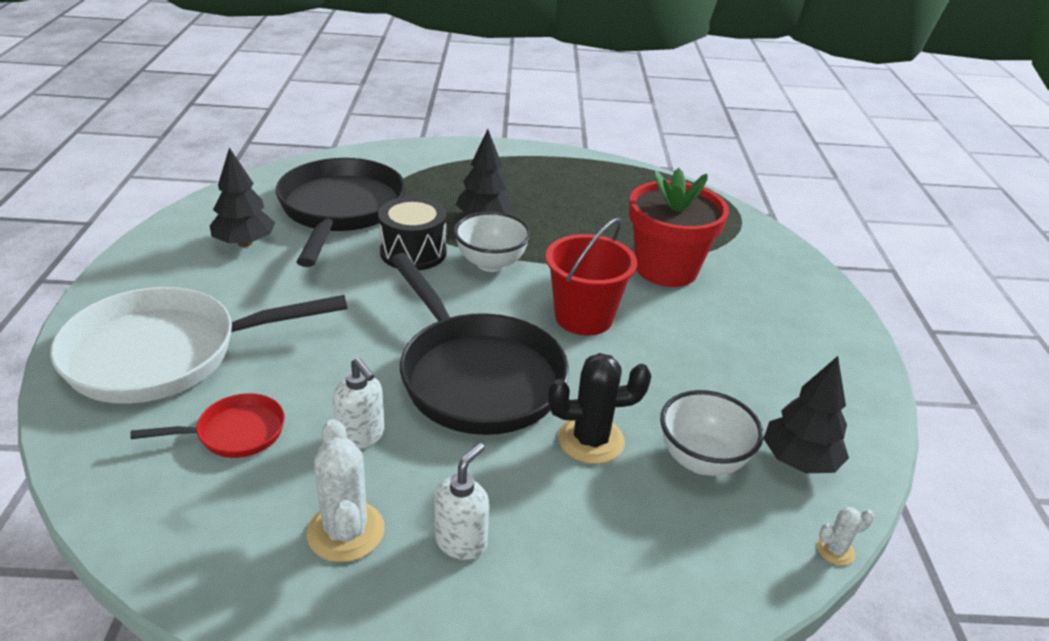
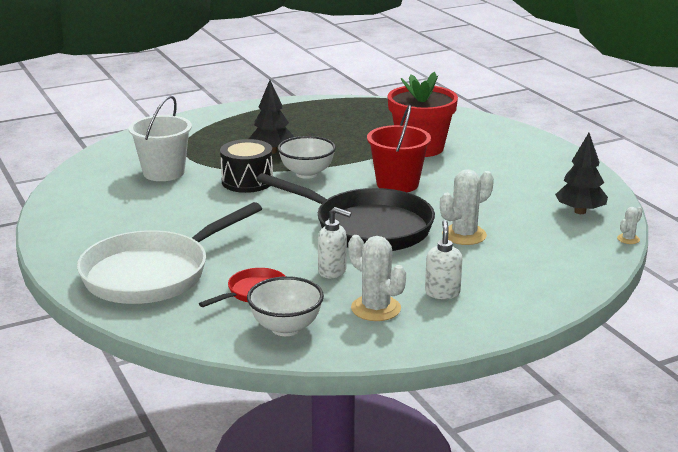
camera: 25 degrees left, 10 degrees down
(244, 243) = (120, 207): black tree -> none
(340, 210) = (163, 172): black pan -> white bucket
(591, 440) = (464, 235): black cactus -> white cactus
(702, 460) = (531, 226): white bowl -> white bowl (286, 328)

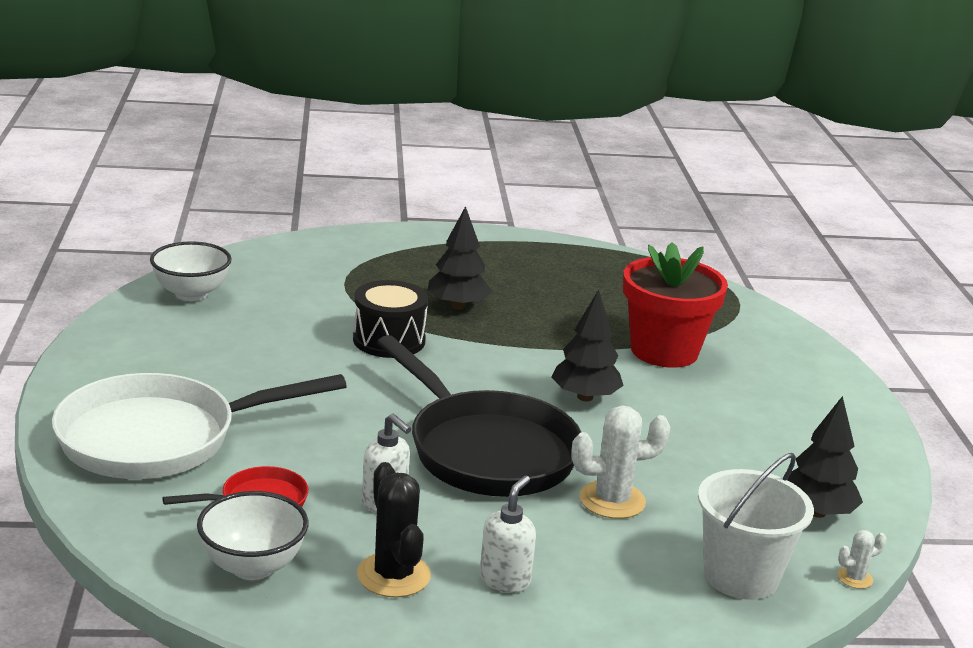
camera: 20 degrees right, 0 degrees up
(163, 172) = (296, 301): white bucket -> white bucket (741, 576)
(307, 173) = (476, 349): white bowl -> white bowl (191, 294)
(376, 308) = (393, 575): white cactus -> black cactus
(397, 184) = (585, 397): red bucket -> black tree

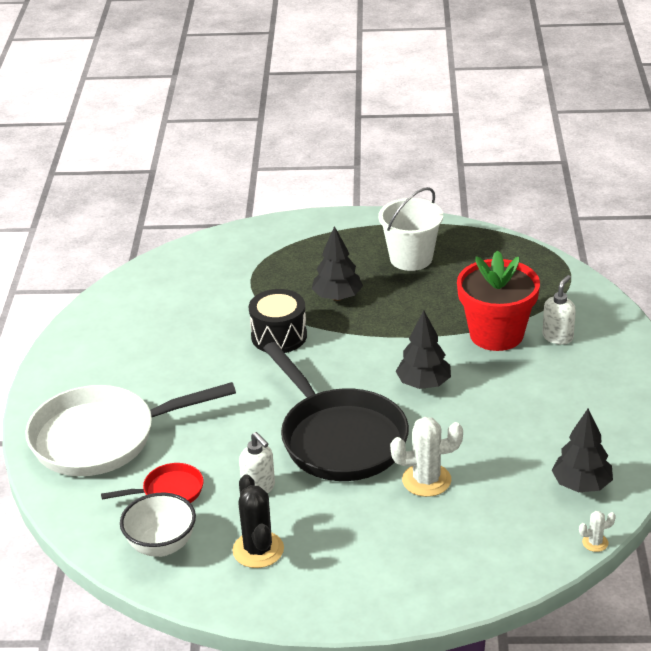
camera: 10 degrees right, 10 degrees up
(191, 294) = (131, 298): white bowl -> none
(505, 580) = (336, 551): white soap dispenser -> white soap dispenser (558, 337)
(741, 576) = (509, 543): white bucket -> white bucket (411, 258)

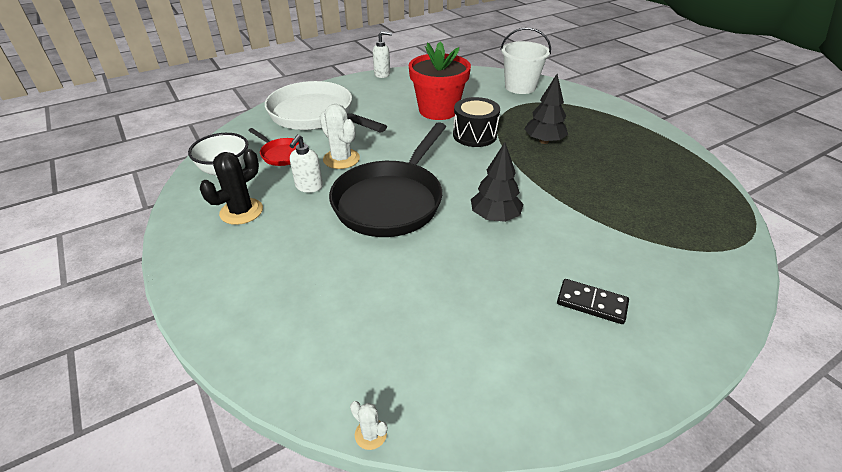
camera: 55 degrees right, 5 degrees up
(411, 258) = (630, 154): white bucket -> white bucket (520, 87)
(426, 480) = (378, 265): white cactus -> white cactus (341, 159)
(496, 334) = (603, 231): red flower pot -> red flower pot (438, 110)
(558, 337) = (649, 271): white soap dispenser -> white soap dispenser (382, 74)
(565, 383) = (591, 303): none -> black domino
(581, 485) = (454, 381): black tree -> none

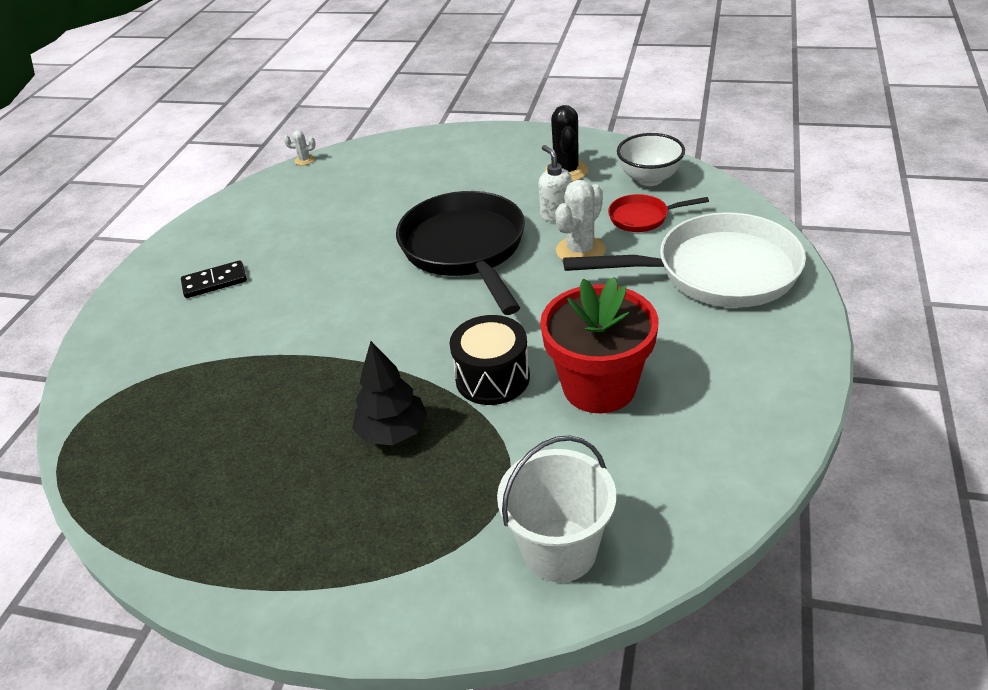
camera: 140 degrees right, 0 degrees up
(341, 159) = (580, 250): white cactus -> white cactus turned 60 degrees counterclockwise
(382, 74) = (807, 400): white soap dispenser -> none
(495, 217) = (353, 296): black tree -> none

